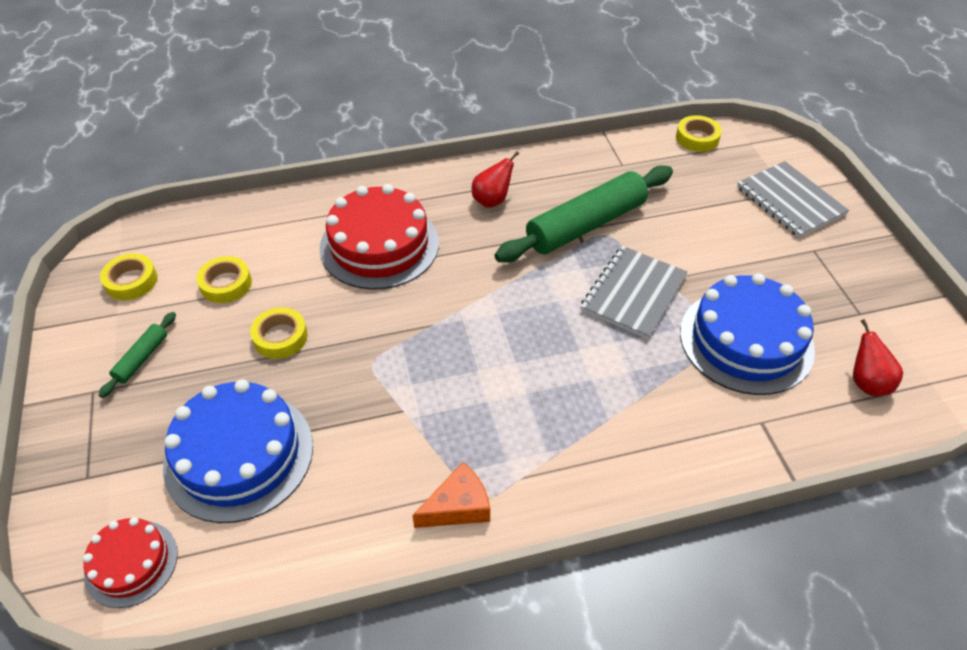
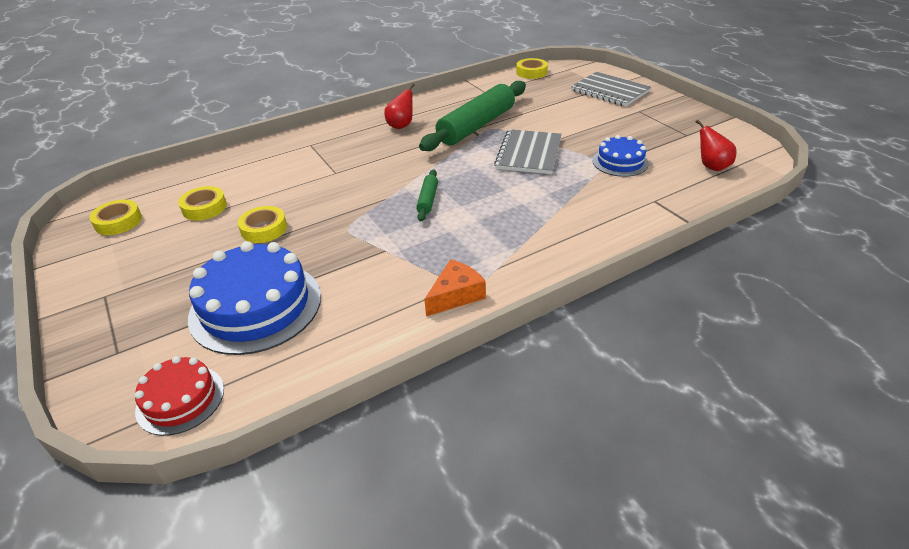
camera: 15 degrees left, 10 degrees down
(141, 358) = (144, 266): green rolling pin -> green rolling pin (427, 200)
(379, 245) = (324, 163): red cake -> none
(746, 340) = (620, 162): blue cake -> blue cake, size x0.56

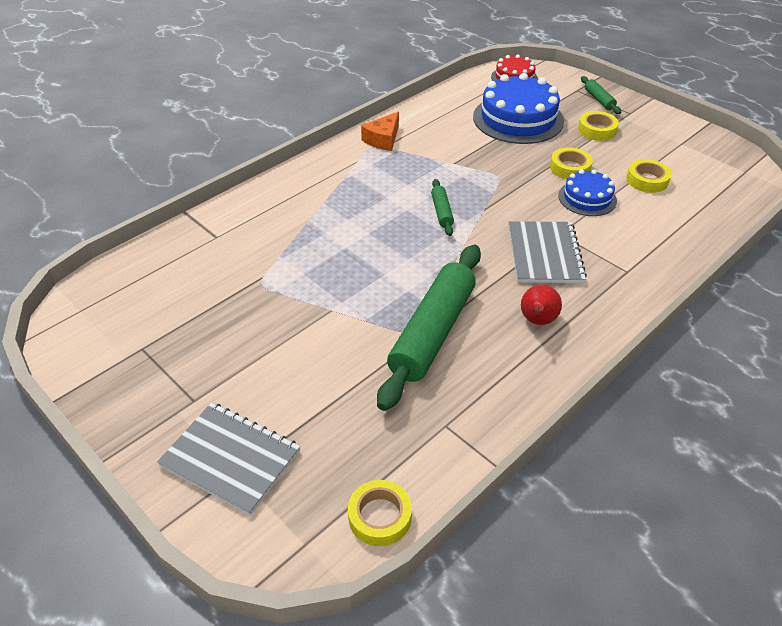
camera: 165 degrees right, 5 degrees up
(112, 326) = (599, 100): none -> green rolling pin
(118, 222) = (705, 160): yellow tape -> yellow tape (597, 130)
(529, 153) = (351, 287): grey notebook -> grey notebook (544, 254)
(620, 162) = (242, 286): blue cake -> blue cake (587, 198)
(711, 166) = (136, 291): red pear -> none

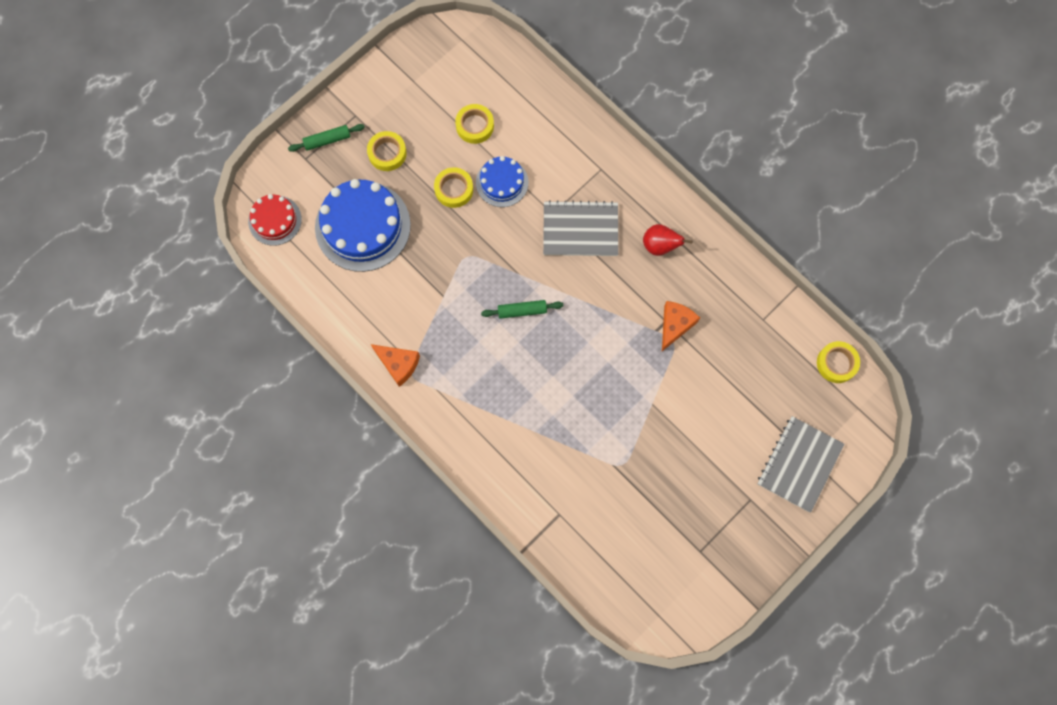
camera: 90 degrees left, 30 degrees up
(432, 332) = (675, 325): green rolling pin -> orange cheese

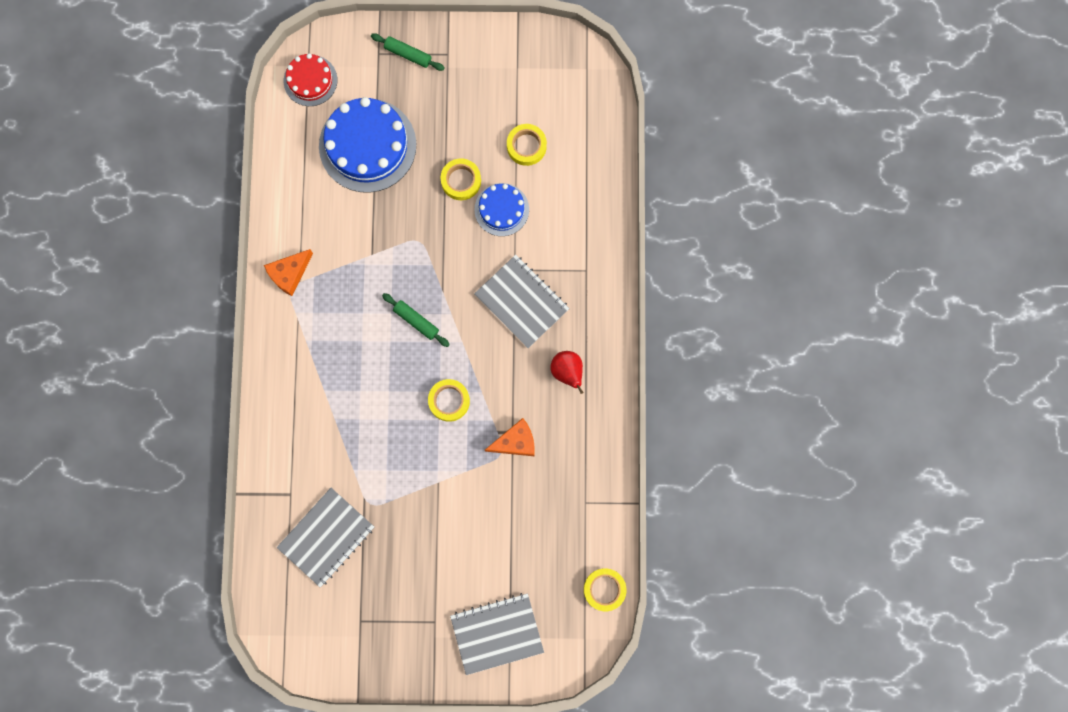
camera: 45 degrees right, 5 degrees up
(387, 153) = (441, 106): yellow tape -> yellow tape (449, 401)
(398, 364) = (289, 274): orange cheese -> orange cheese turned 60 degrees clockwise
(616, 518) = (326, 537): none -> grey notebook

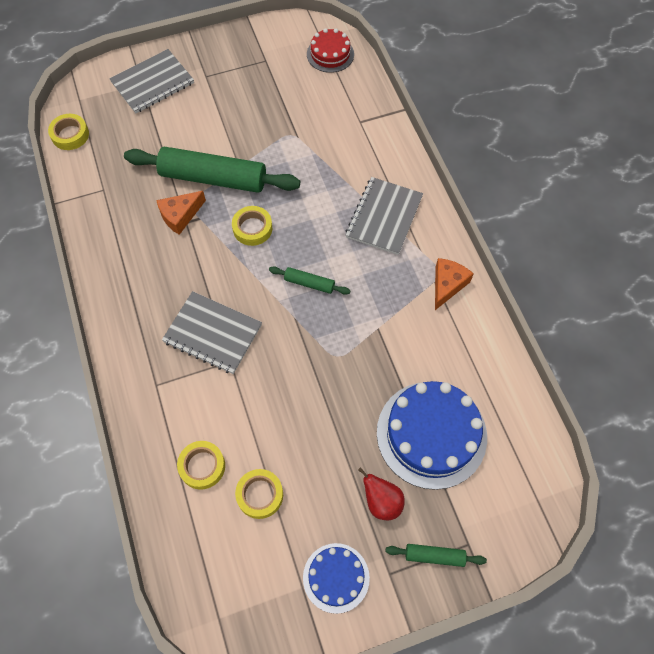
camera: 160 degrees right, 15 degrees down
(310, 80) = (526, 484): red cake -> red cake (330, 54)
(326, 537) = (316, 103): grey notebook -> grey notebook (384, 217)
(461, 181) = (317, 431): yellow tape -> yellow tape (202, 466)
(469, 476) = (213, 178): none -> green rolling pin
(501, 209) = (263, 416): blue cake -> blue cake (336, 577)
(567, 372) = (148, 286): red pear -> red pear (381, 502)

